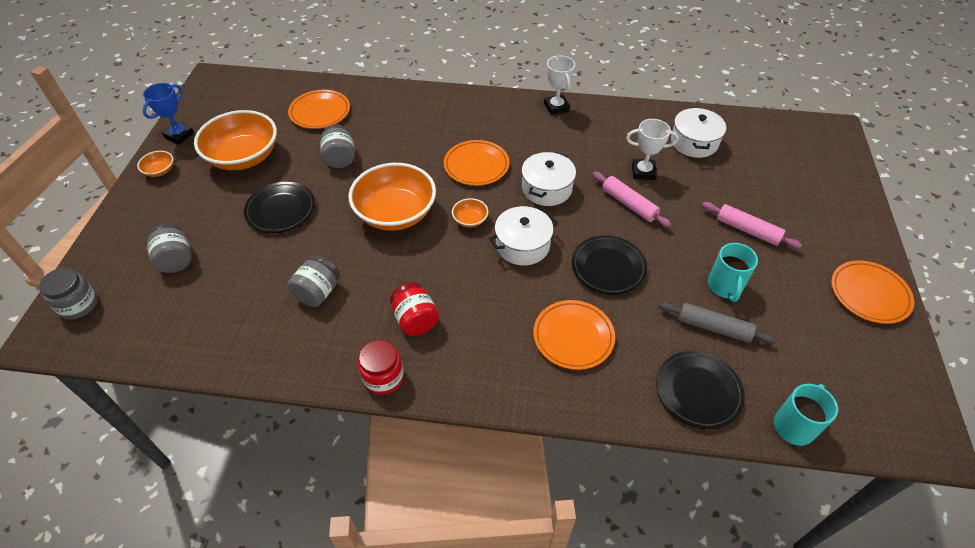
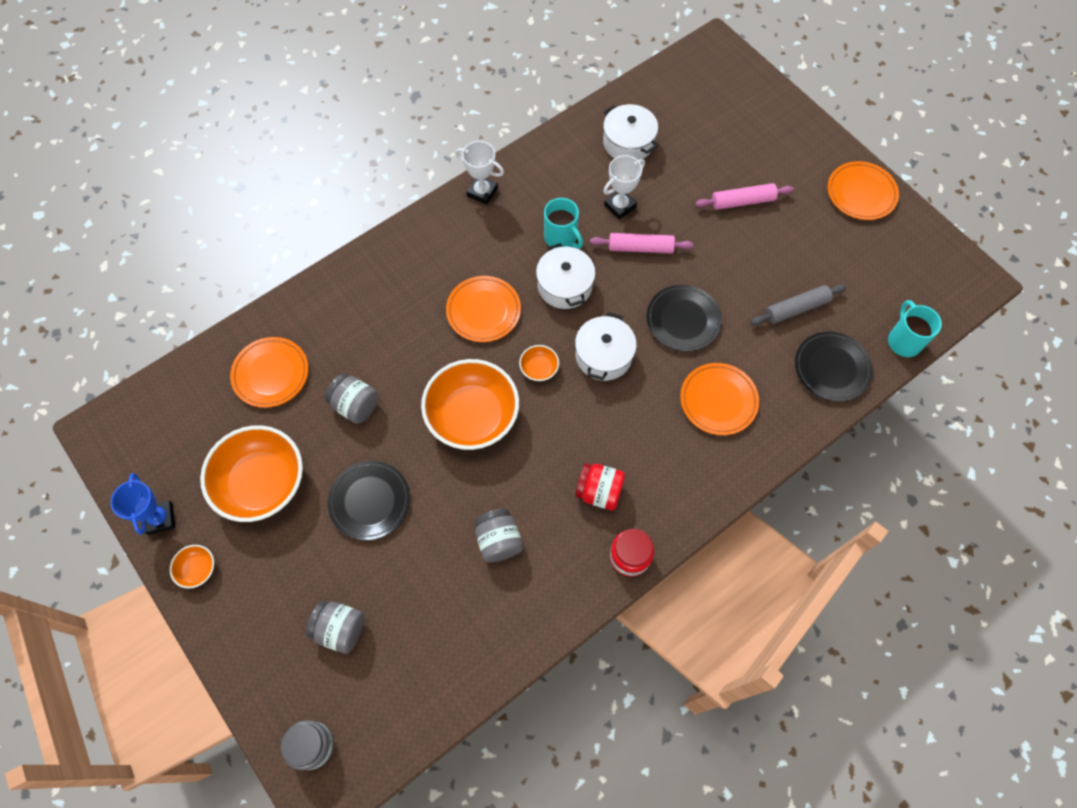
camera: 45 degrees left, 15 degrees up
(724, 287) = (772, 267): turquoise mug -> turquoise mug (561, 238)

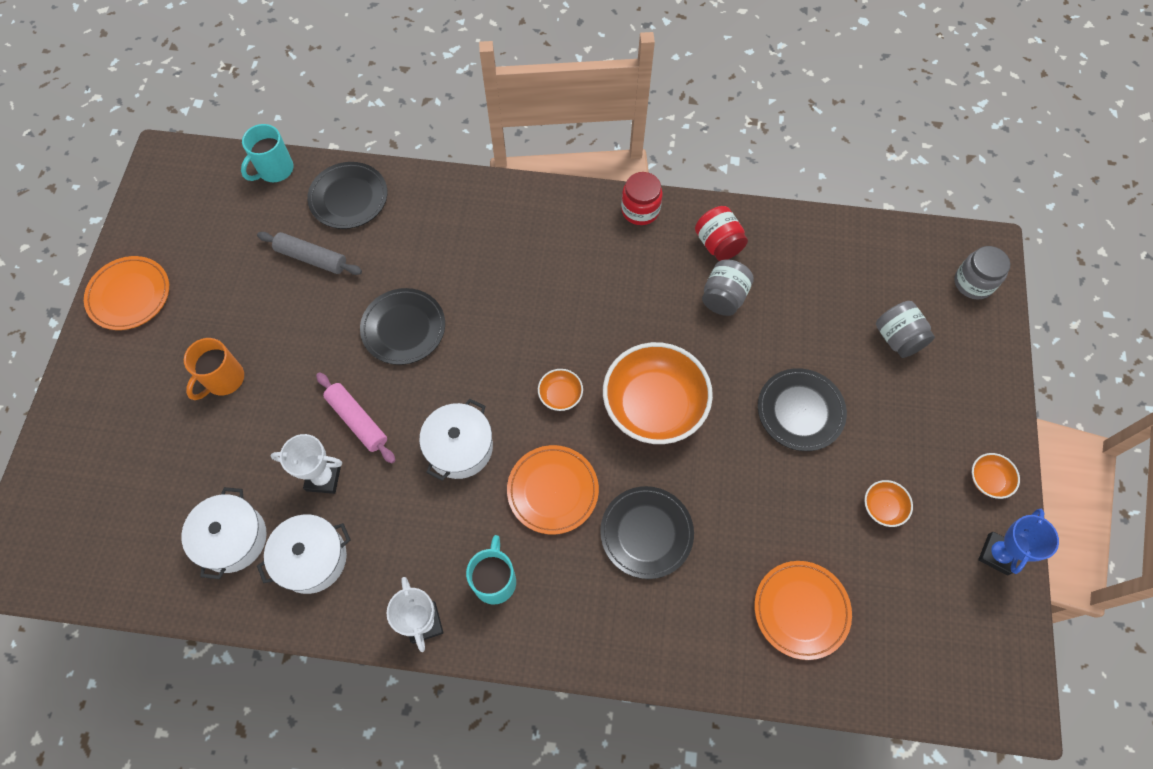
camera: 135 degrees left, 0 degrees up
(262, 483) = (883, 507): orange bowl -> orange bowl, size x0.43
(355, 405) = (746, 505): grey jar -> none
(403, 336) = (646, 533): none -> black plate
(561, 238) = (410, 496): turquoise mug -> turquoise mug (495, 580)
(599, 492) = (615, 266): red jar -> red jar (718, 244)
(603, 355) = (498, 358): white pot -> white pot (312, 558)
(718, 400) = (455, 249): orange plate -> none
(742, 201) = (223, 379): pink rolling pin -> orange mug

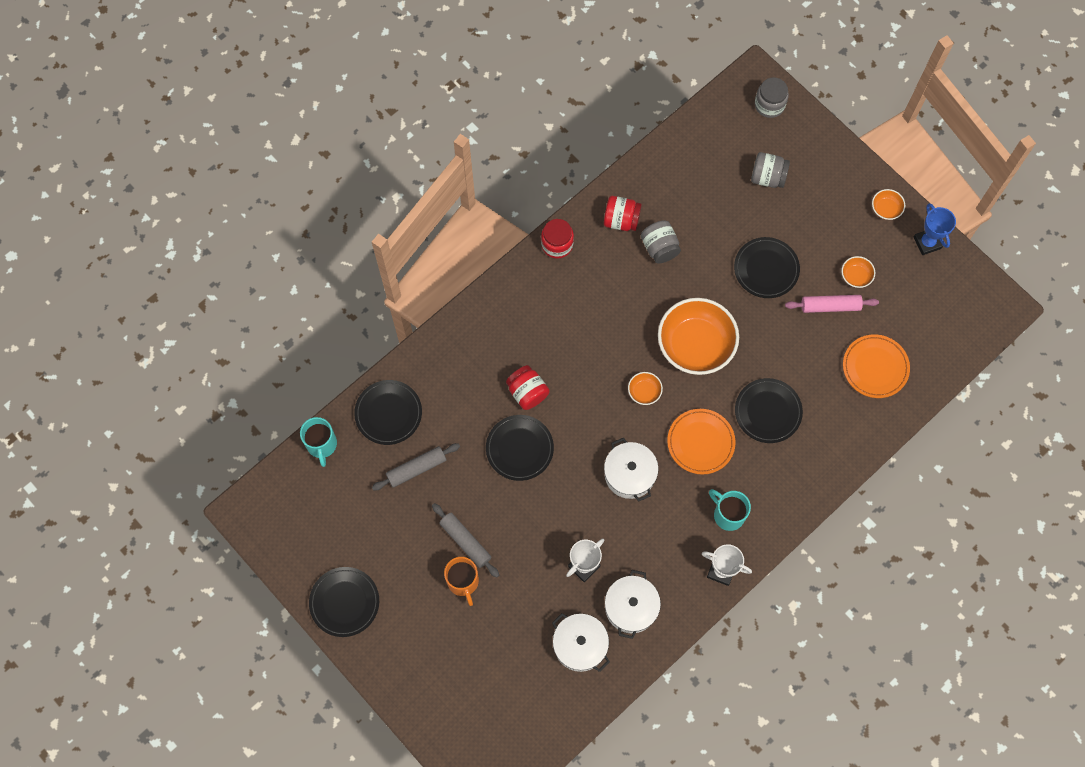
camera: 50 degrees left, 5 degrees up
(129, 295) = (344, 602): orange plate -> black plate
(268, 351) = (465, 541): none -> grey rolling pin
(357, 420) = (561, 521): pink rolling pin -> pink rolling pin (830, 306)
(467, 293) = (527, 392): none -> red jar

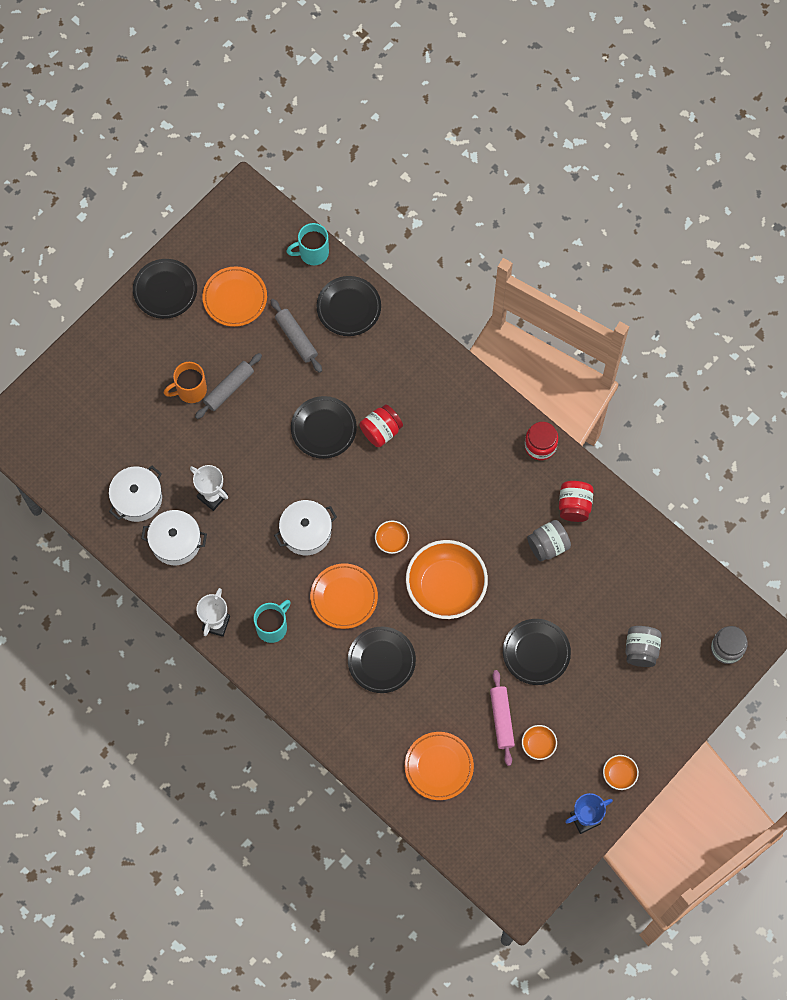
camera: 85 degrees right, 0 degrees up
(363, 529) = (235, 298): none -> orange plate

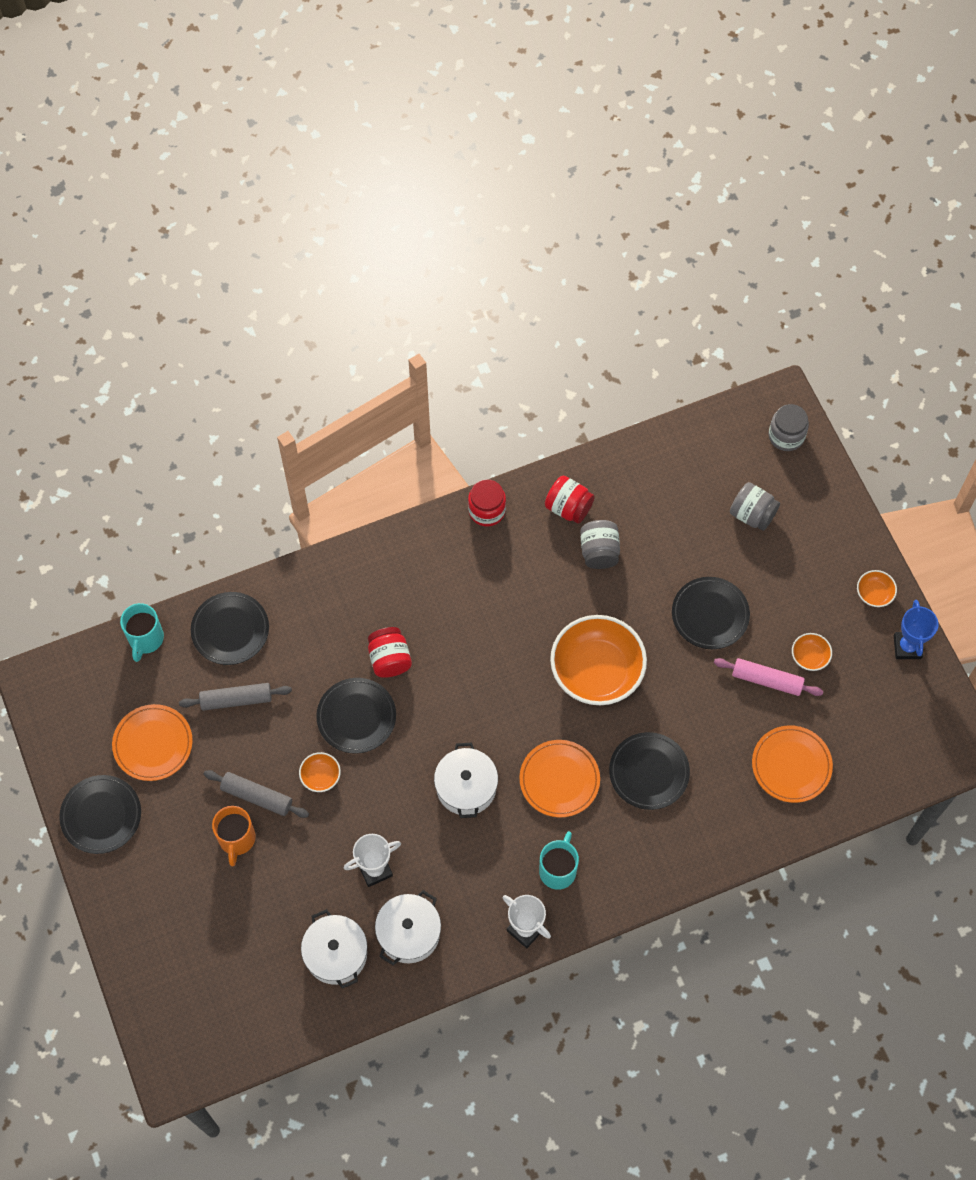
camera: 65 degrees left, 5 degrees down
(229, 388) = (257, 797): grey rolling pin -> grey rolling pin turned 45 degrees counterclockwise
(272, 627) = (558, 870): turquoise mug -> turquoise mug turned 45 degrees clockwise
(392, 540) = (519, 702): orange bowl -> orange bowl (320, 776)

